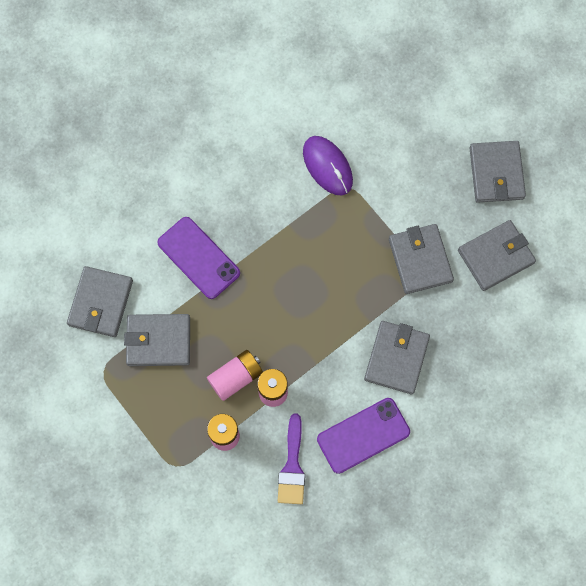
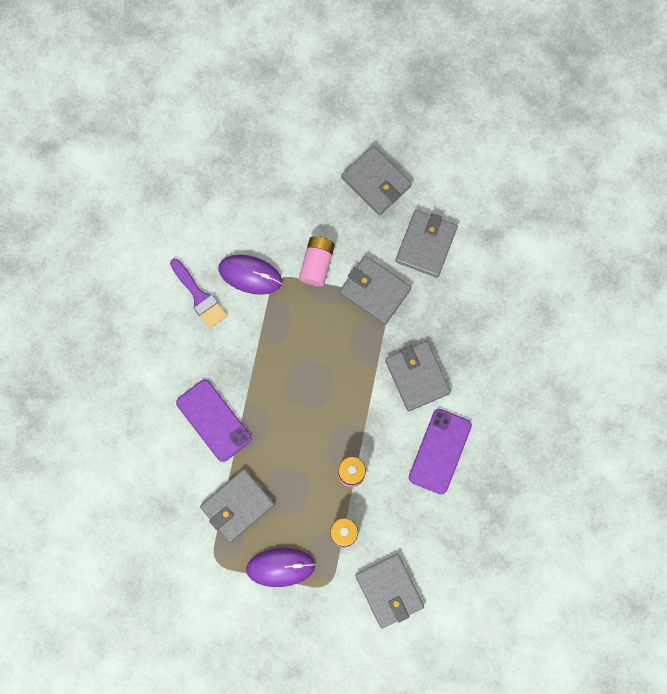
camera: 40 degrees left, 5 degrees up
(100, 303) = (170, 513): grey wallet -> grey wallet (389, 591)
(150, 419) = (280, 567): none -> purple mouse
(199, 257) = (214, 420): purple phone -> purple phone turned 45 degrees clockwise
(236, 377) = (315, 485): pink battery -> pink battery (317, 264)
(292, 466) = (409, 514): purple brush -> purple brush (199, 296)

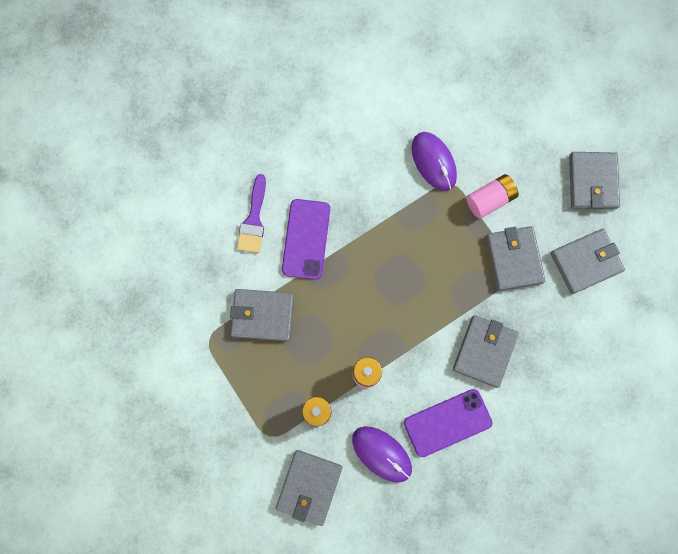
camera: 45 degrees right, 0 degrees up
(199, 296) = (382, 143): purple brush -> purple brush (253, 219)
(280, 567) = (249, 390): purple mouse -> purple mouse (382, 454)

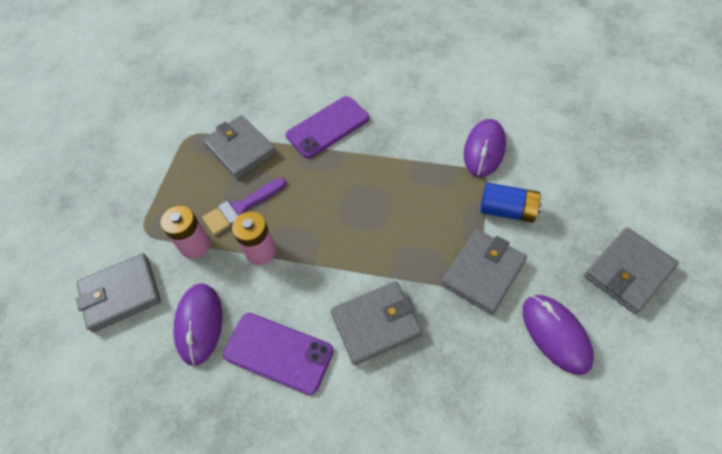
camera: 50 degrees right, 20 degrees down
(253, 219) = (307, 90): purple brush -> purple brush (241, 208)
(490, 199) = (507, 210): pink battery -> blue battery
(586, 262) = (555, 334): grey wallet -> purple mouse

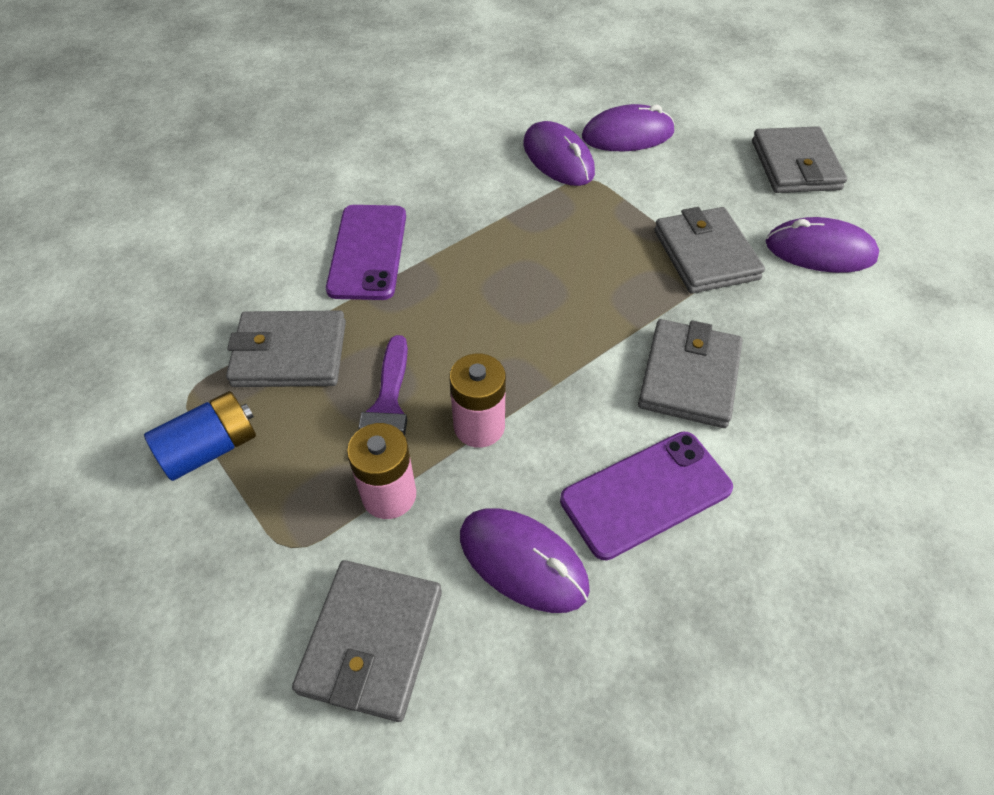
camera: 55 degrees left, 5 degrees down
(507, 210) = (650, 192): blue battery -> blue battery (210, 448)
(546, 166) = (627, 135): none -> purple mouse

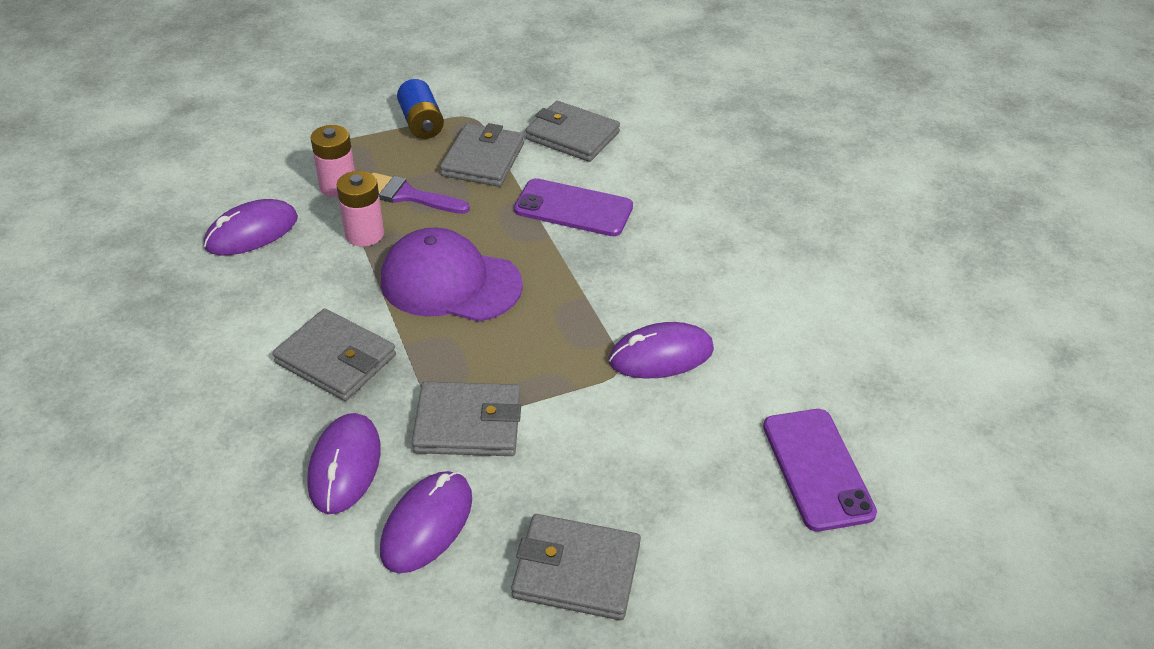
camera: 105 degrees right, 10 degrees down
(371, 641) = (251, 167): grey wallet -> grey wallet (572, 136)
(530, 319) = (450, 282): none -> purple cap
(627, 135) = (686, 426): purple mouse -> purple mouse (345, 466)
(645, 494) = (255, 301): purple phone -> purple phone (817, 469)

